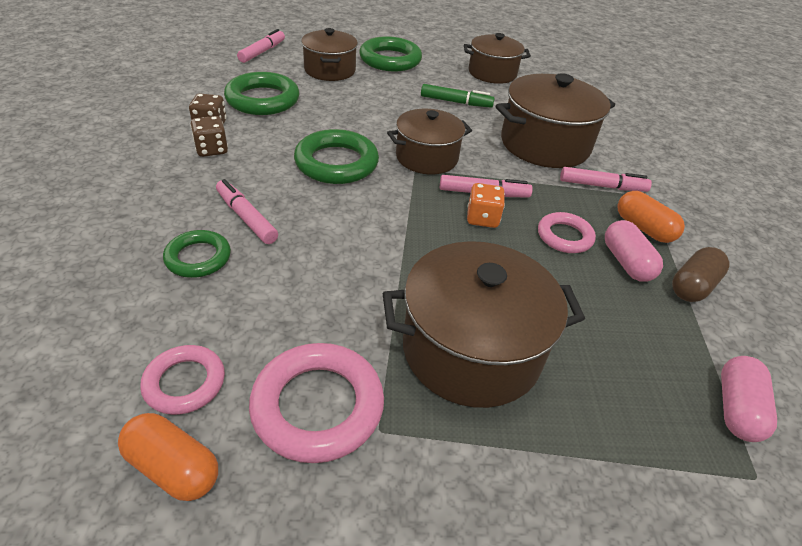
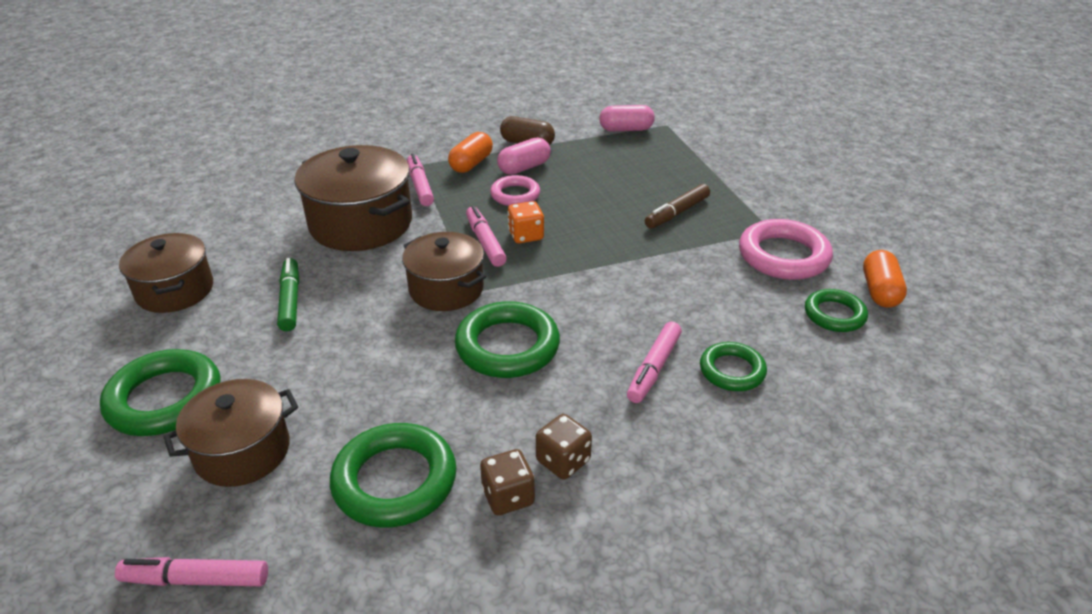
camera: 110 degrees left, 5 degrees down
(184, 383) = (834, 315): pink ring -> green ring
(471, 350) = (677, 213): brown pot -> brown marker

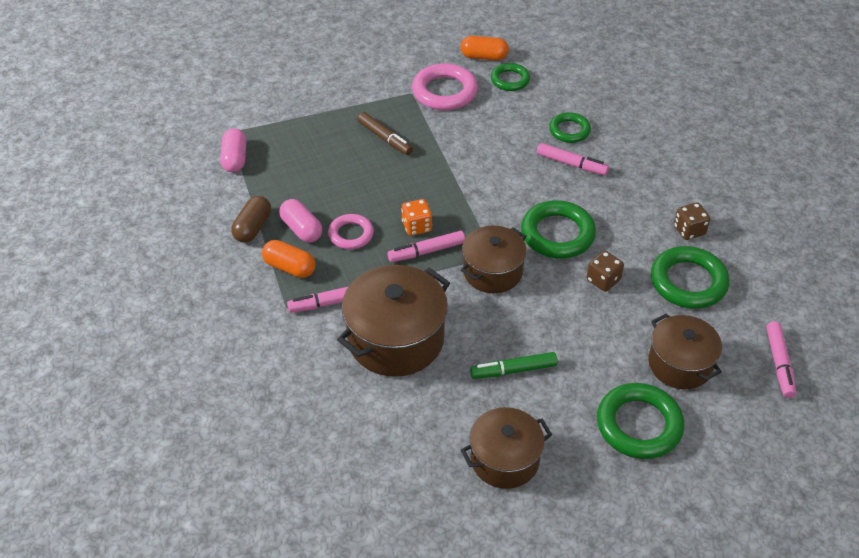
camera: 90 degrees left, 10 degrees up
(563, 461) = (657, 207): brown dice -> brown dice (603, 280)

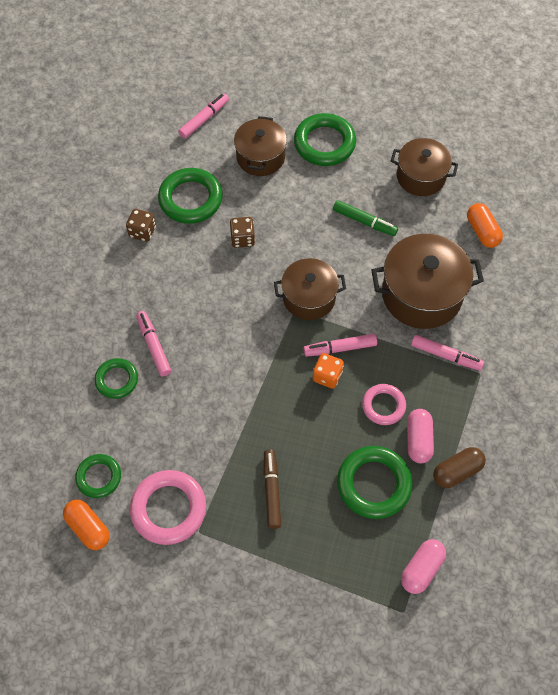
camera: 140 degrees left, 15 degrees up
(290, 267) = (453, 409): orange capsule -> orange capsule (482, 231)
(426, 251) = (340, 348): pink marker -> pink marker turned 150 degrees clockwise
(557, 234) = (233, 294): green ring -> green ring (374, 484)

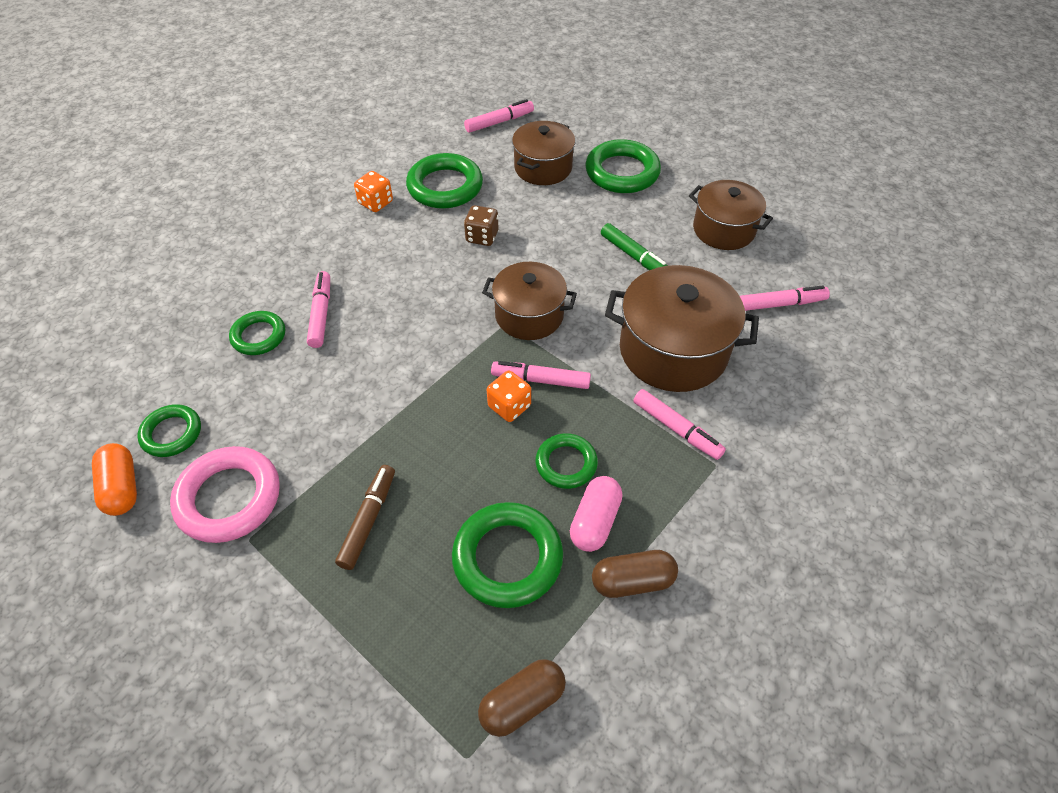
camera: 20 degrees right, 10 degrees down
(142, 232) = (376, 203): brown dice -> orange dice
(383, 406) = (566, 463): pink ring -> green ring
(421, 569) = (522, 702): pink capsule -> brown capsule
(482, 231) = (780, 304): orange capsule -> pink marker

